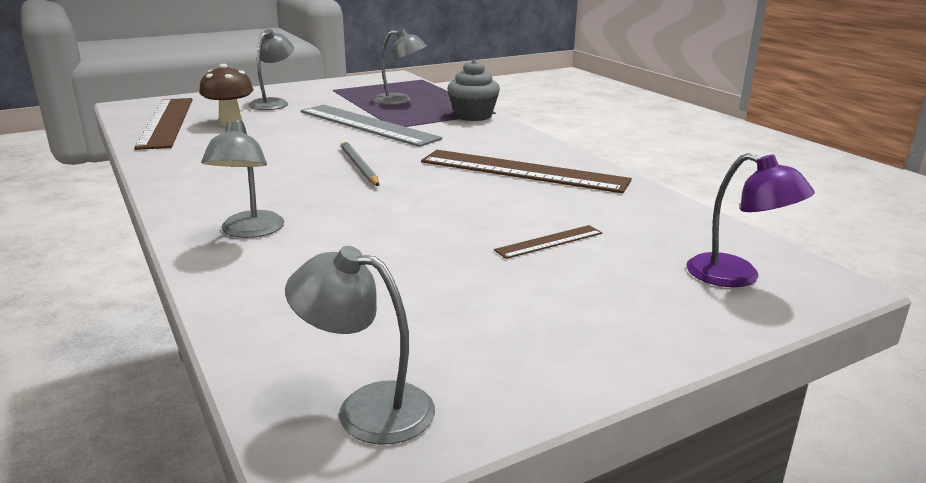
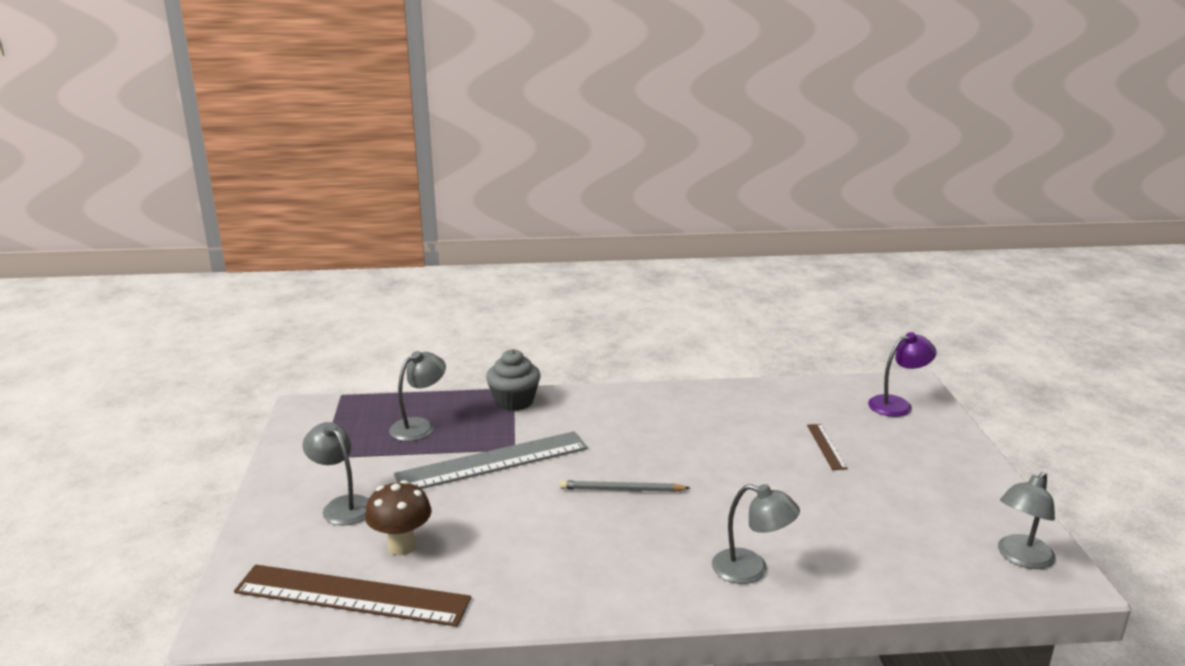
camera: 65 degrees left, 0 degrees up
(523, 171) = (684, 418): brown ruler -> none

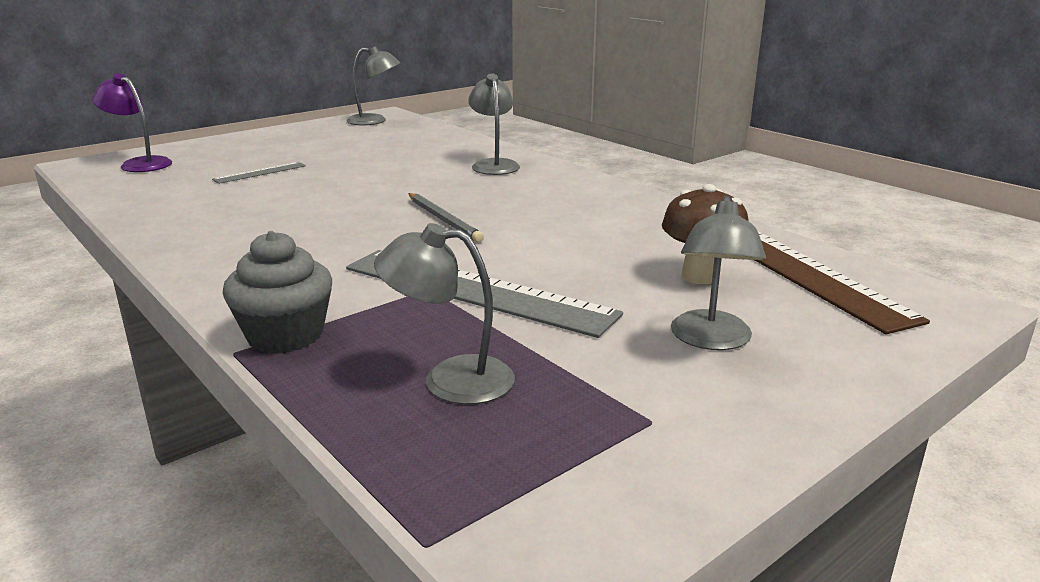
camera: 125 degrees left, 0 degrees up
(826, 446) = (260, 173): brown ruler -> grey ruler

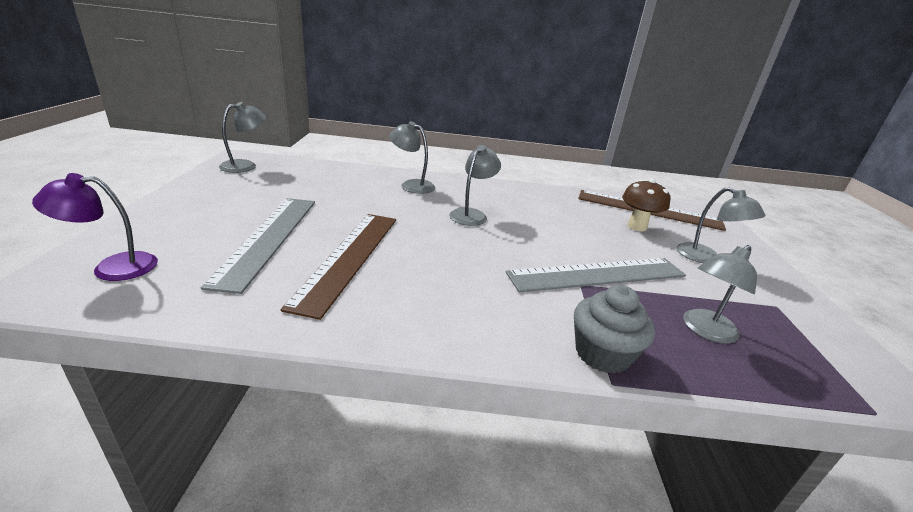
camera: 50 degrees left, 5 degrees up
(260, 173) = (268, 238): grey ruler -> grey ruler, size x2.22
(280, 200) = (349, 258): none -> brown ruler
(444, 220) = (479, 234): grey pencil -> none
(487, 203) = (472, 214): none -> grey lamp

